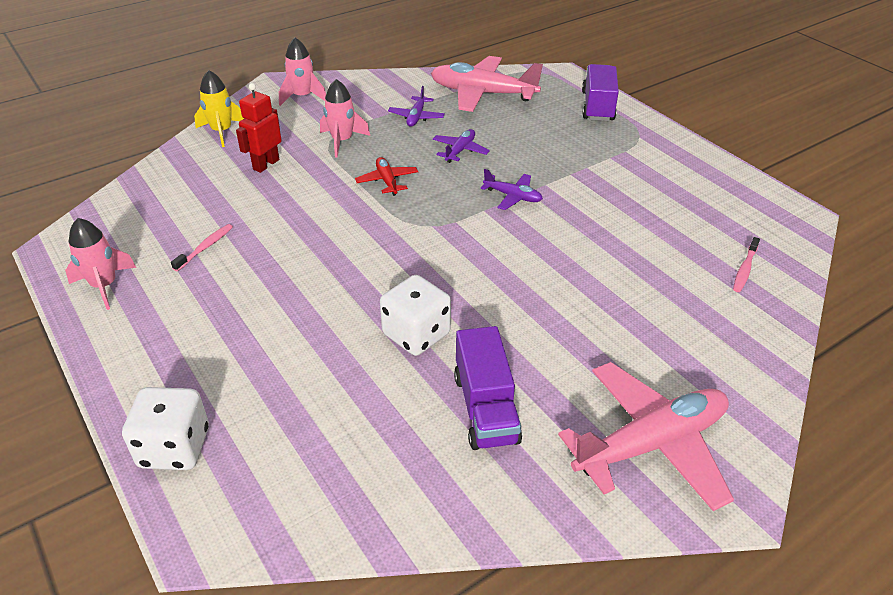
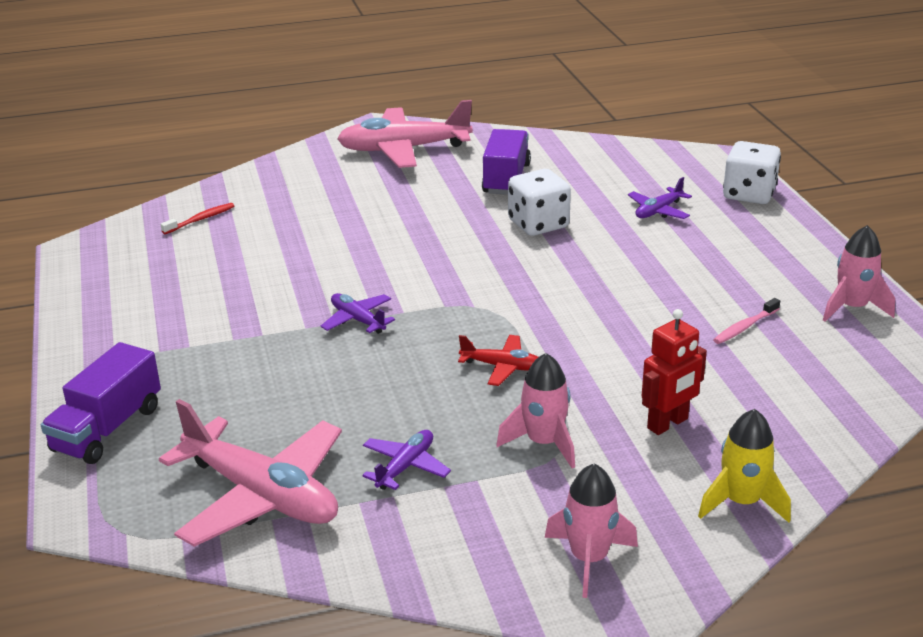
camera: 160 degrees left, 10 degrees down
(387, 181) = (502, 367): red plane -> red plane turned 75 degrees counterclockwise
(460, 151) = (378, 392): purple plane -> purple plane (658, 211)
(744, 269) = (201, 219): pink toothbrush -> red toothbrush

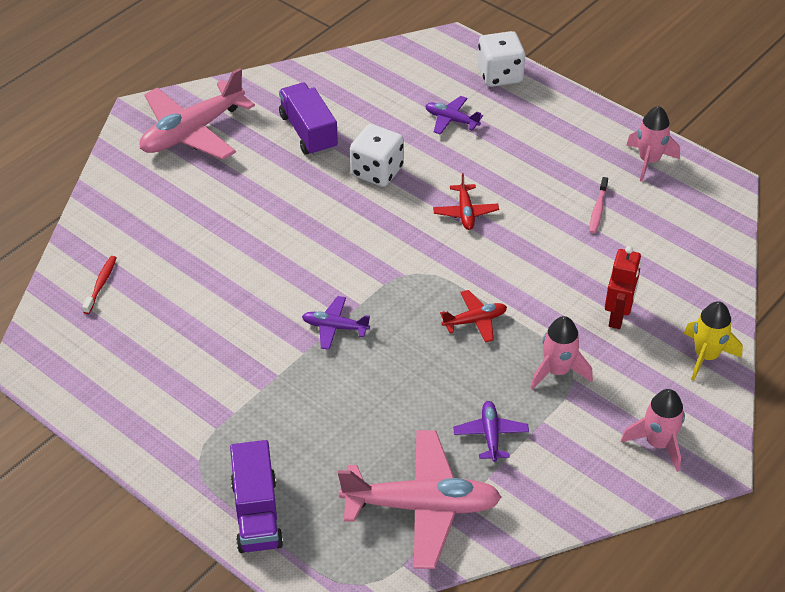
camera: 35 degrees left, 15 degrees up
(592, 281) = (465, 212): none -> red plane
(658, 211) = (451, 120): purple plane -> purple plane turned 105 degrees clockwise

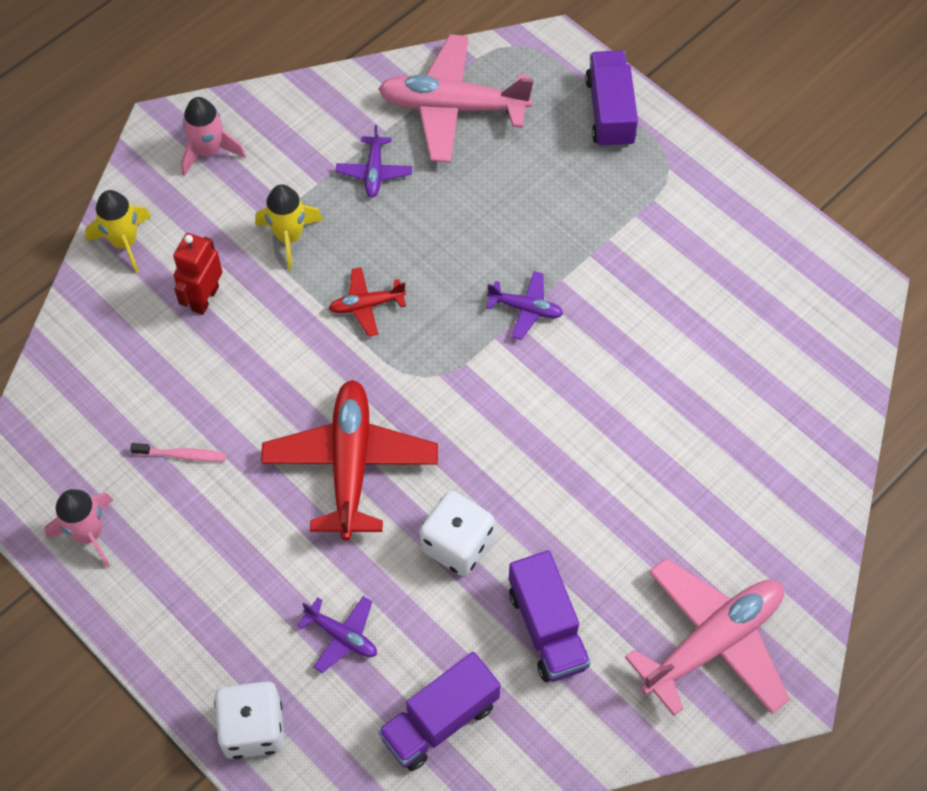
camera: 175 degrees left, 15 degrees up
(101, 284) = (801, 388): red toothbrush -> none
(378, 85) = (439, 720): none -> purple truck
(465, 212) = (350, 464): red plane -> red plane, size x2.09
(557, 371) = (289, 237): pink rocket -> yellow rocket
(598, 210) = (182, 455): pink toothbrush -> pink toothbrush turned 75 degrees clockwise

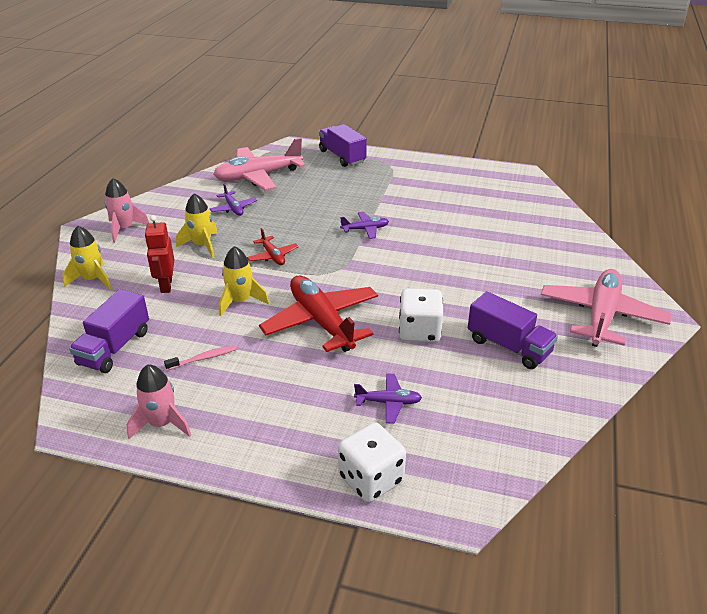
camera: 30 degrees left, 25 degrees down
(277, 375) = (241, 301): none -> yellow rocket
(366, 305) = (273, 256): red plane -> red plane turned 75 degrees counterclockwise
(439, 720) = (490, 417): purple truck -> purple truck (114, 348)

